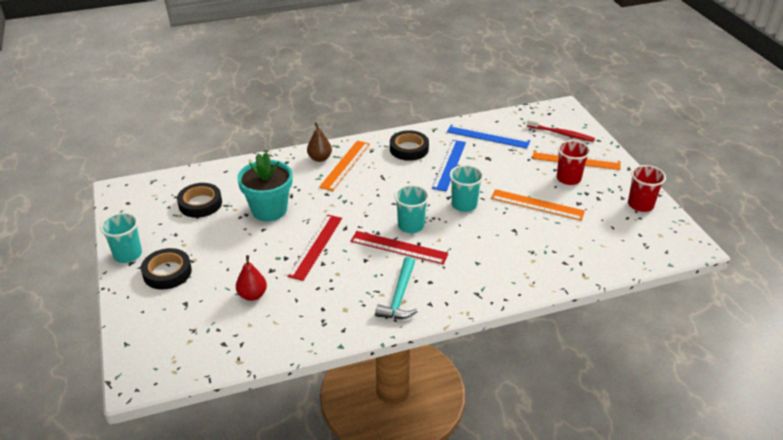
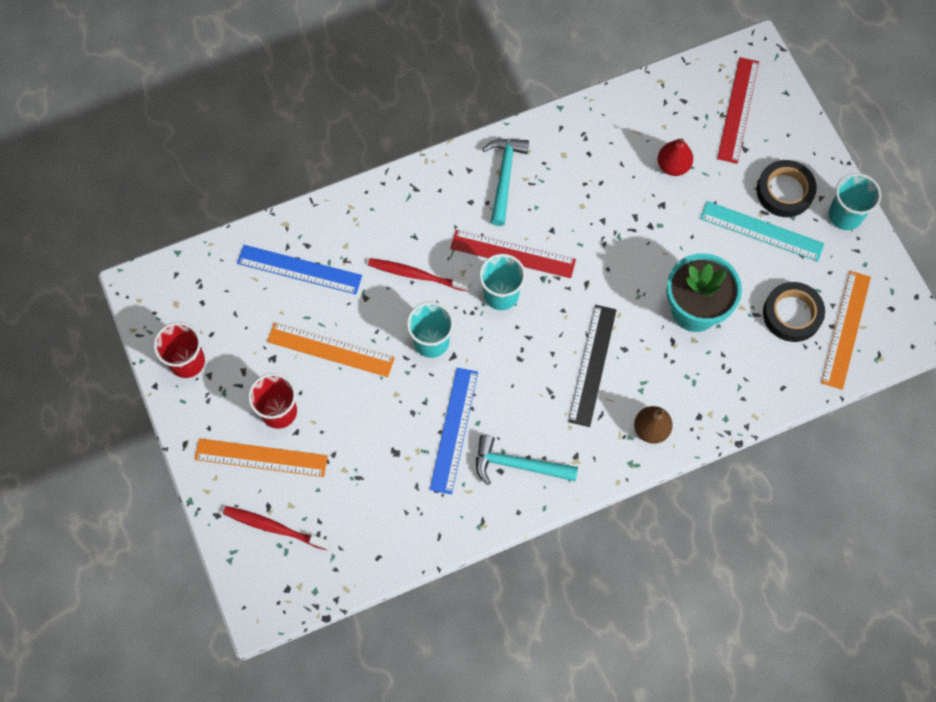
camera: 175 degrees right, 30 degrees up
(198, 249) = (761, 231): none -> turquoise ruler
(316, 246) = (617, 247): red ruler -> red ruler (738, 110)
(345, 165) = (610, 416): orange ruler -> orange ruler (846, 329)
(351, 187) = (592, 365): none -> black ruler
(409, 149) = (518, 465): black tape -> turquoise hammer
(475, 240) = (416, 275): none -> red toothbrush
(488, 136) = (394, 509): blue ruler -> blue ruler (299, 269)

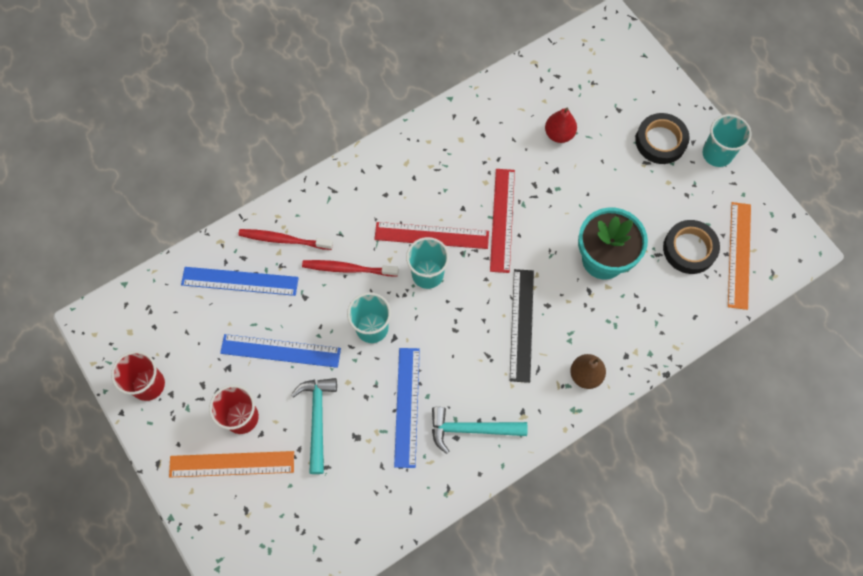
camera: 10 degrees left, 0 degrees up
(274, 527) = (254, 529): red toothbrush -> red toothbrush (283, 240)
(330, 350) = (280, 351): orange ruler -> blue ruler
(504, 177) = (411, 167): turquoise hammer -> turquoise hammer (317, 419)
(738, 110) = (605, 76): red ruler -> red ruler (502, 220)
(761, 231) = (648, 179): turquoise ruler -> none

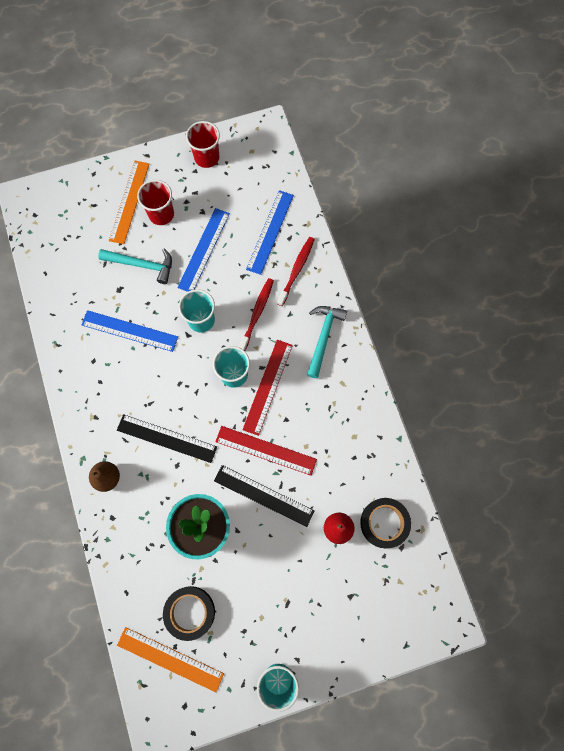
camera: 105 degrees right, 5 degrees up
(471, 429) = (95, 374): turquoise hammer -> turquoise hammer (323, 337)
(550, 210) = (263, 496): none -> black ruler
(660, 141) = (306, 626): black tape -> black tape (384, 523)

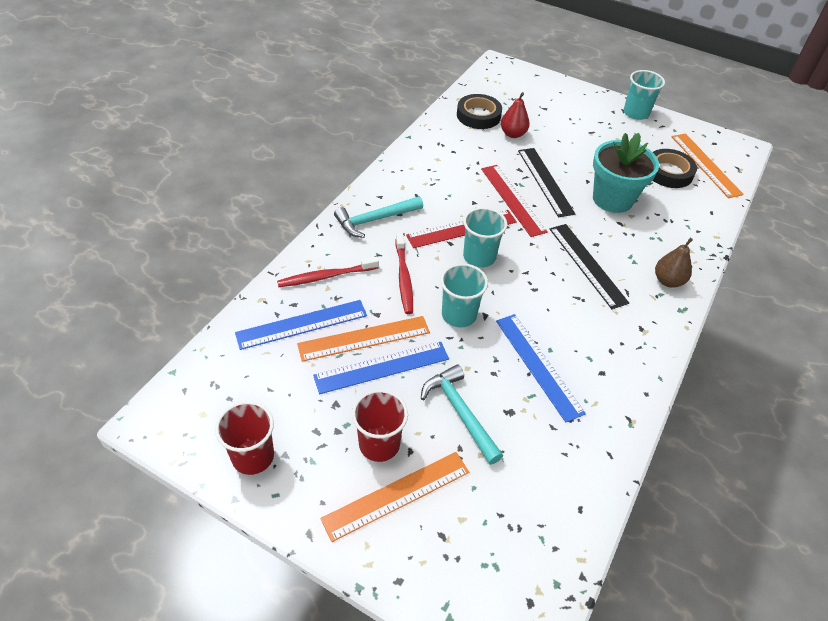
camera: 135 degrees left, 25 degrees down
(231, 256) = (364, 338): none -> orange ruler
(257, 313) = (403, 277): red toothbrush -> red toothbrush turned 75 degrees counterclockwise

